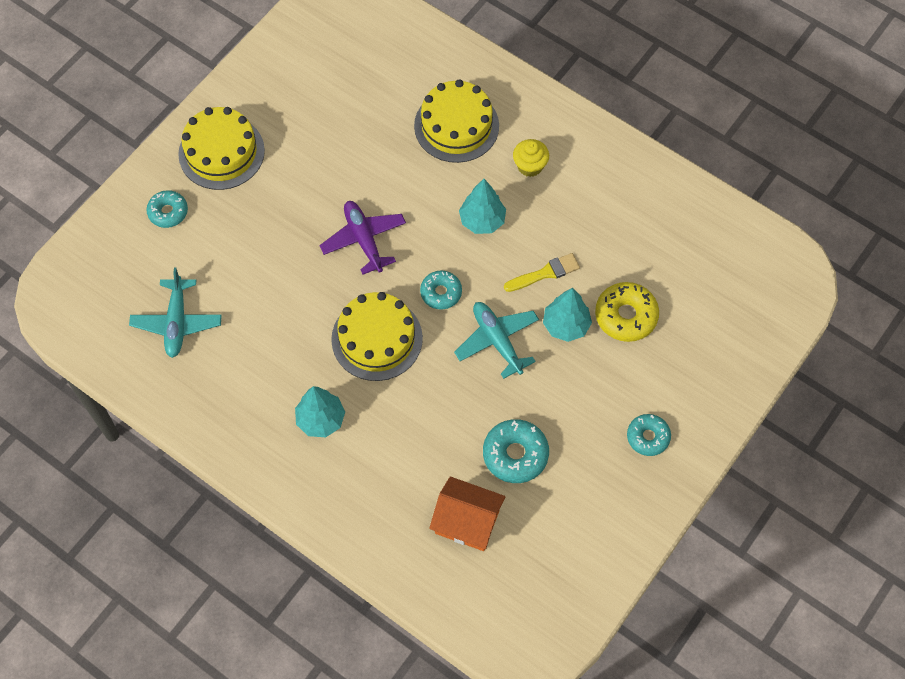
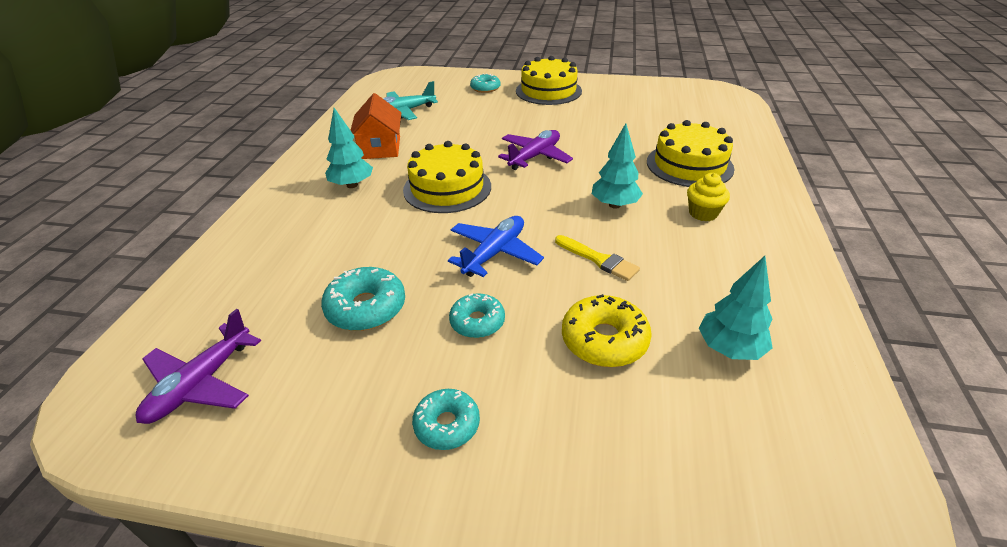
camera: 65 degrees right, 25 degrees down
(441, 293) = (519, 205): turquoise donut -> turquoise donut (477, 322)
(467, 522) = (269, 298): orange house -> orange house (380, 148)
(497, 341) = (494, 253): turquoise plane -> blue plane
(540, 579) = (201, 383): none -> purple plane
(566, 325) = (550, 294): turquoise tree -> turquoise tree (729, 348)

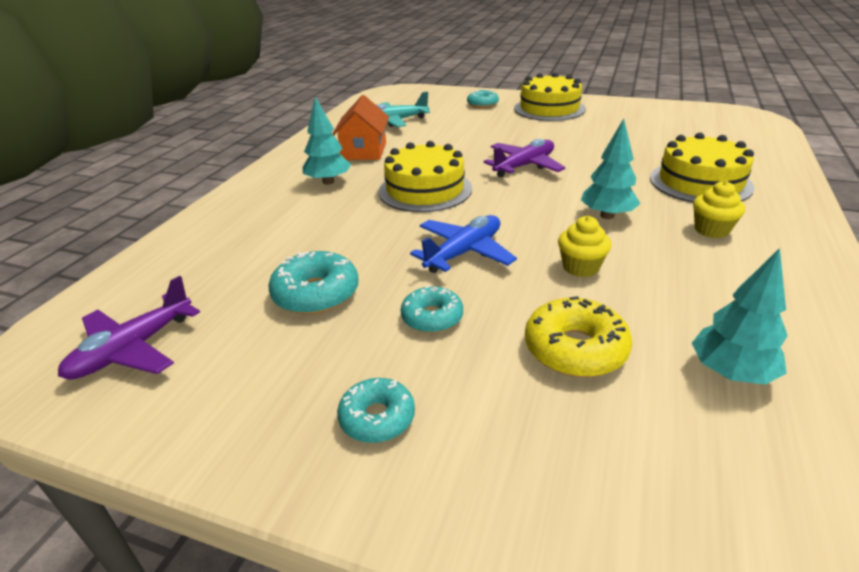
camera: 10 degrees right, 5 degrees down
(598, 259) = (580, 267): yellow brush -> yellow cupcake

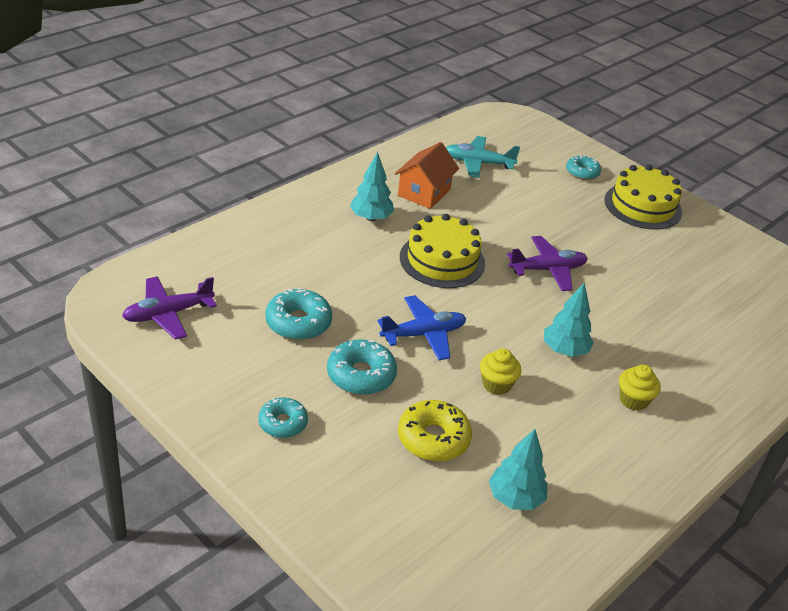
camera: 20 degrees right, 5 degrees up
(432, 317) = (361, 375): turquoise donut -> turquoise donut, size x1.51
(700, 182) = (683, 354): yellow cake -> none

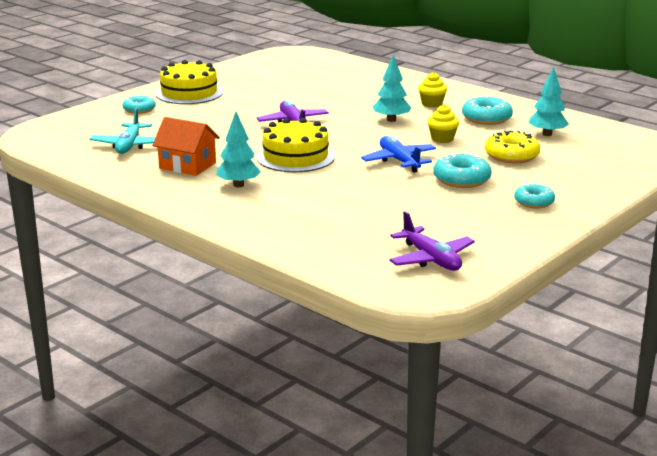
camera: 90 degrees left, 15 degrees down
(298, 322) = (411, 205): turquoise donut -> turquoise donut (486, 118)

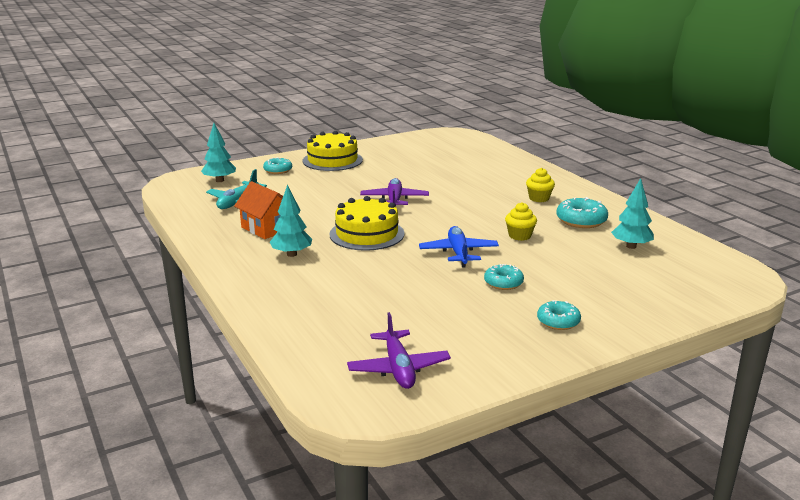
camera: 20 degrees right, 0 degrees up
(391, 120) = (486, 209): turquoise tree -> turquoise tree (220, 180)
(461, 179) = (503, 283): turquoise donut -> turquoise donut, size x0.66
(511, 156) = (575, 265): yellow donut -> none

